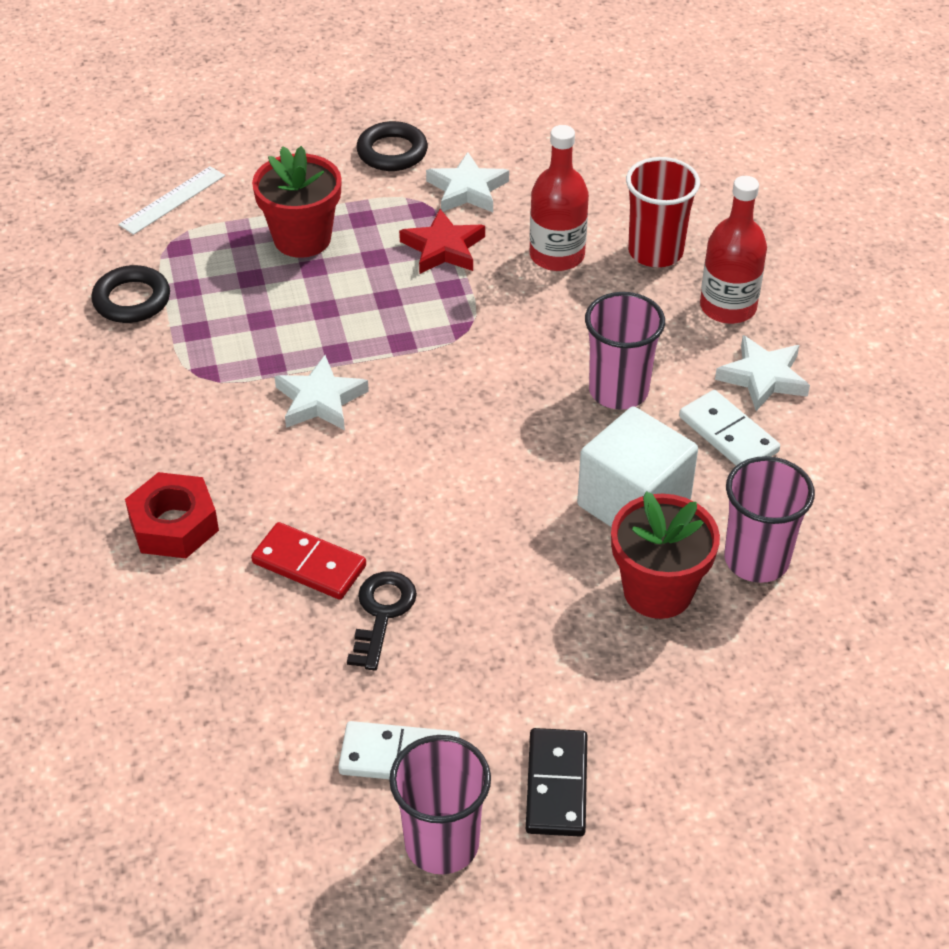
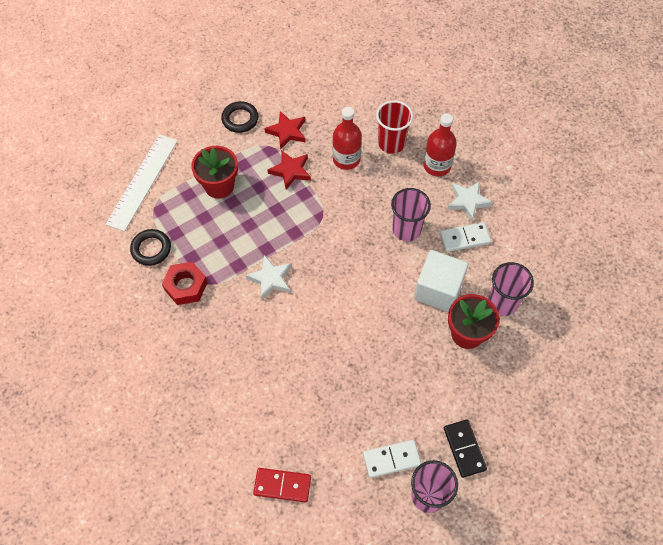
camera: 20 degrees left, 15 degrees up
(172, 200) = (143, 181): white ruler -> white ruler, size x1.79
(174, 525) = (234, 372): red nut -> red nut (186, 286)
(309, 564) = (307, 372): red domino -> red domino (282, 485)
(382, 613) = (351, 387): black key -> none
(467, 190) = (287, 132): white star -> red star
(728, 434) = (464, 238): white domino -> white domino turned 45 degrees counterclockwise

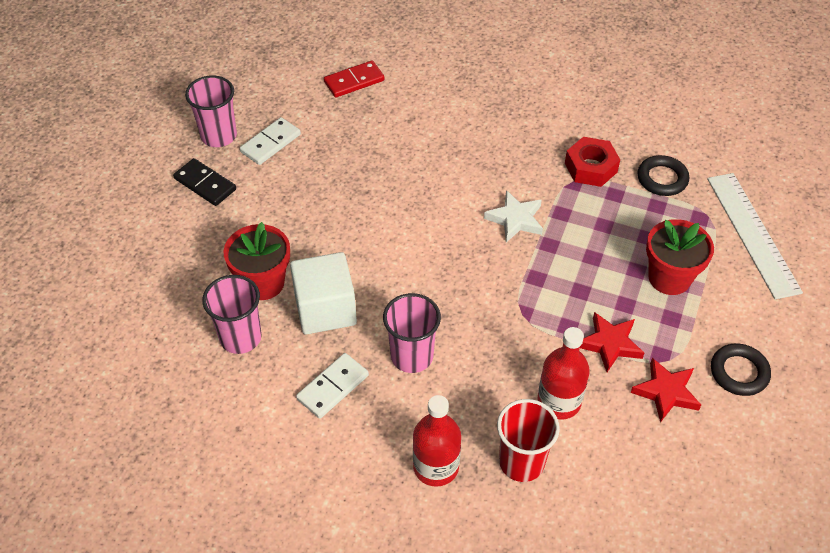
camera: 145 degrees right, 10 degrees down
(468, 201) = (360, 439): white star -> none

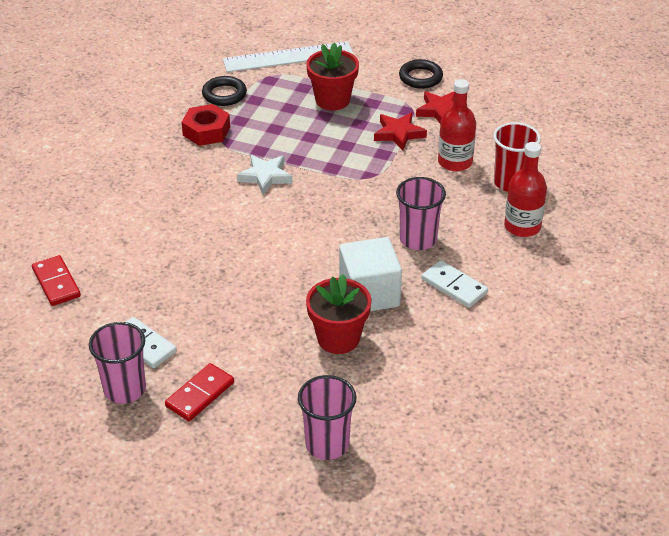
camera: 90 degrees left, 10 degrees down
(205, 184) = (200, 394): black domino -> red domino
(240, 337) = (404, 350): pink cup -> pink cup (327, 444)

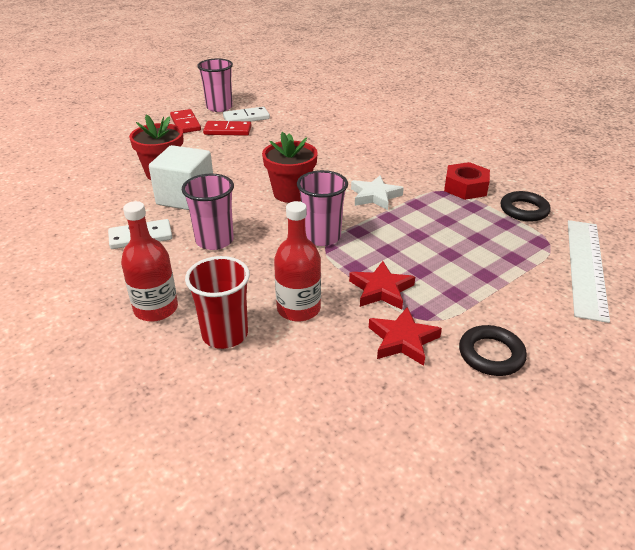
camera: 120 degrees right, 5 degrees down
(56, 283) = (331, 107): red domino -> red domino (227, 131)
(327, 444) = (93, 146): pink cup -> pink cup (322, 237)
(332, 100) = (477, 268): red flower pot -> red flower pot (291, 193)

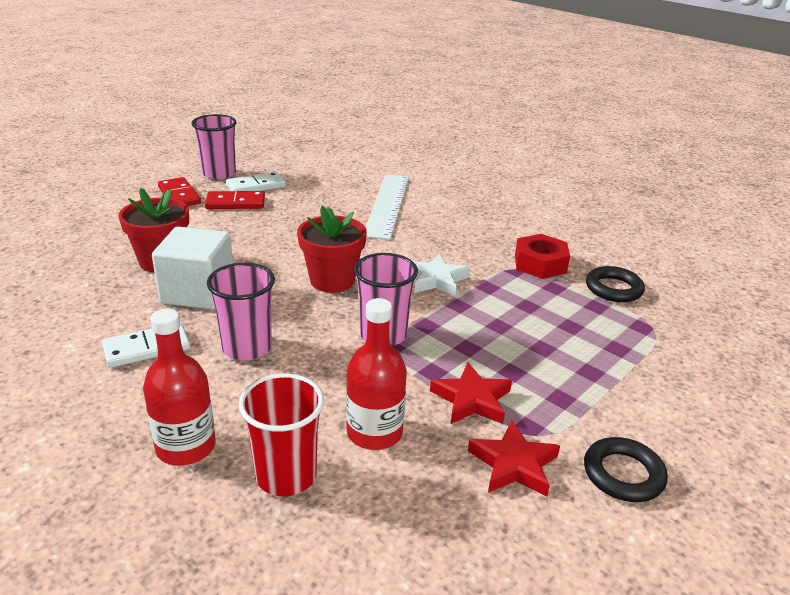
camera: 10 degrees left, 5 degrees down
(585, 267) = (700, 354): white ruler -> white ruler (387, 205)

